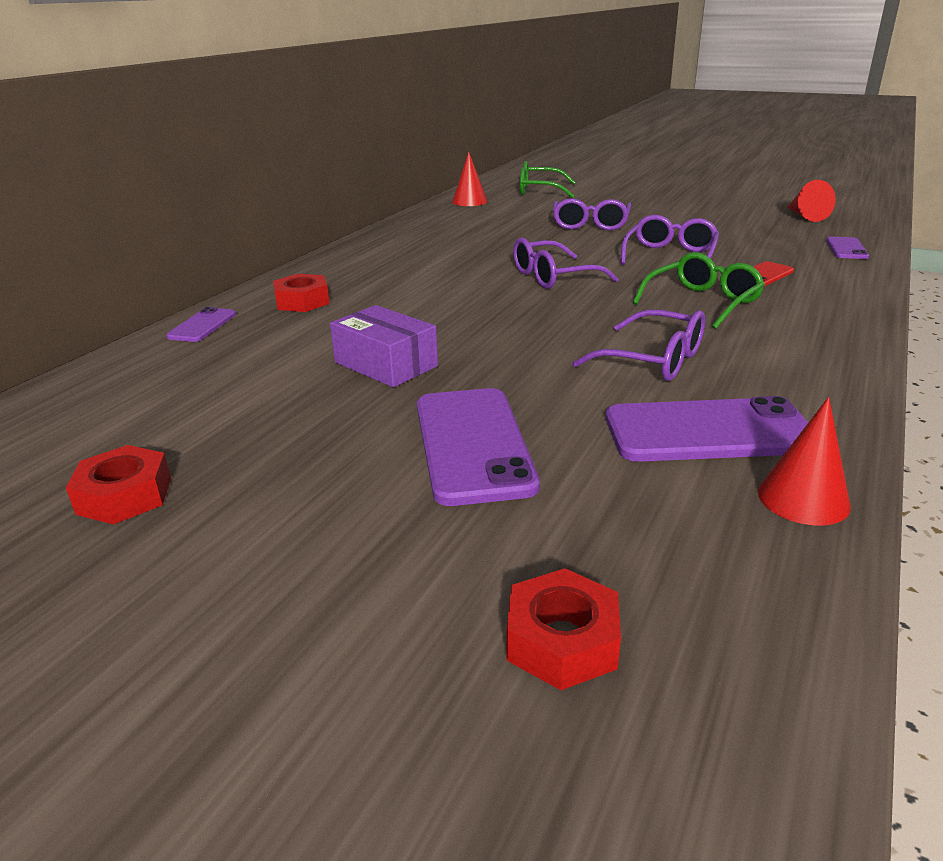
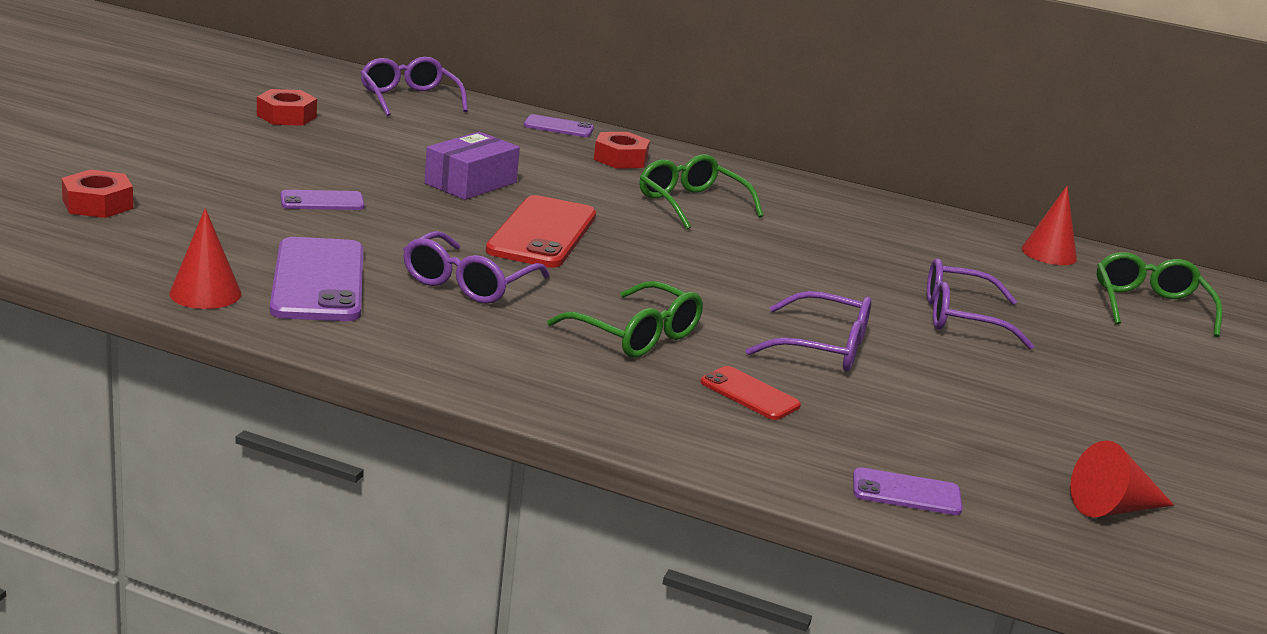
camera: 80 degrees right, 5 degrees down
(414, 280) = (691, 203): none -> green glasses
(472, 444) = (322, 201): purple phone -> purple phone, size x0.52
(512, 332) = (542, 233): none -> red phone
(552, 277) = (715, 268): purple glasses -> purple glasses (409, 99)

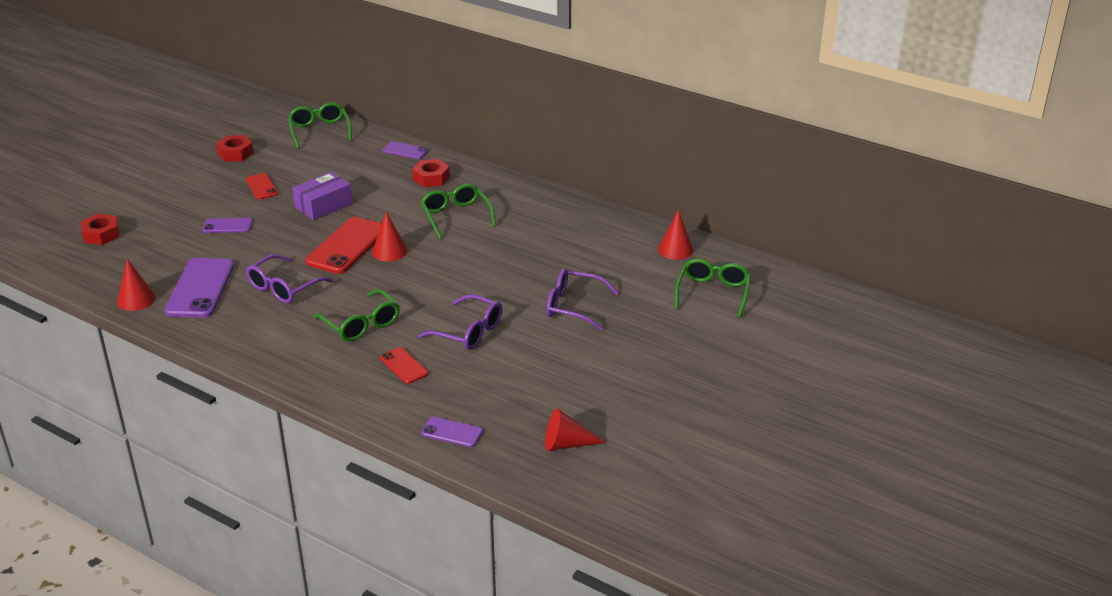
camera: 15 degrees right, 10 degrees up
(353, 157) = (262, 187): none -> red phone
(409, 99) = (319, 131): purple glasses -> green glasses
(616, 242) = (389, 251): none -> red cone

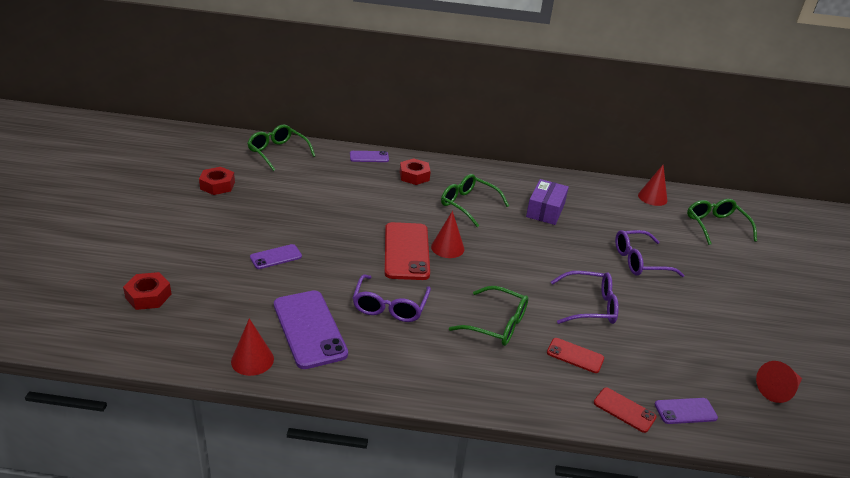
camera: 30 degrees left, 0 degrees up
(262, 187) = (273, 212): red phone -> red phone (624, 410)
(323, 205) = (347, 218): purple box -> purple box (545, 210)

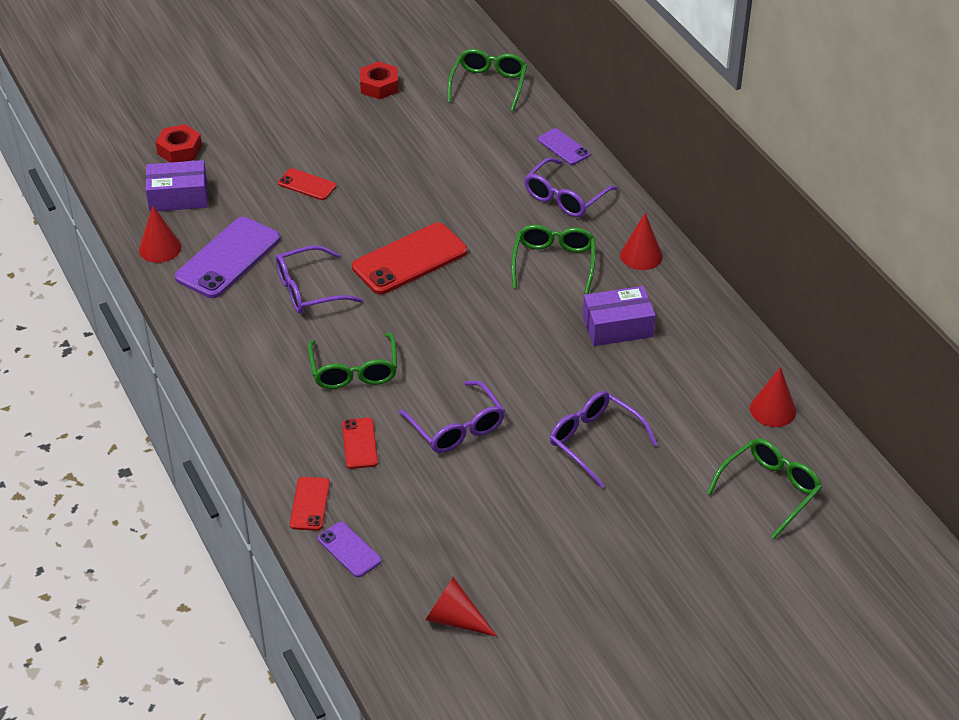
camera: 60 degrees right, 10 degrees up
(203, 322) = (178, 197): none -> purple box
(276, 257) = (307, 185): purple phone -> red phone
(414, 176) = (565, 197): red nut -> purple glasses
(447, 248) = (449, 284): red cone -> red cone (641, 255)

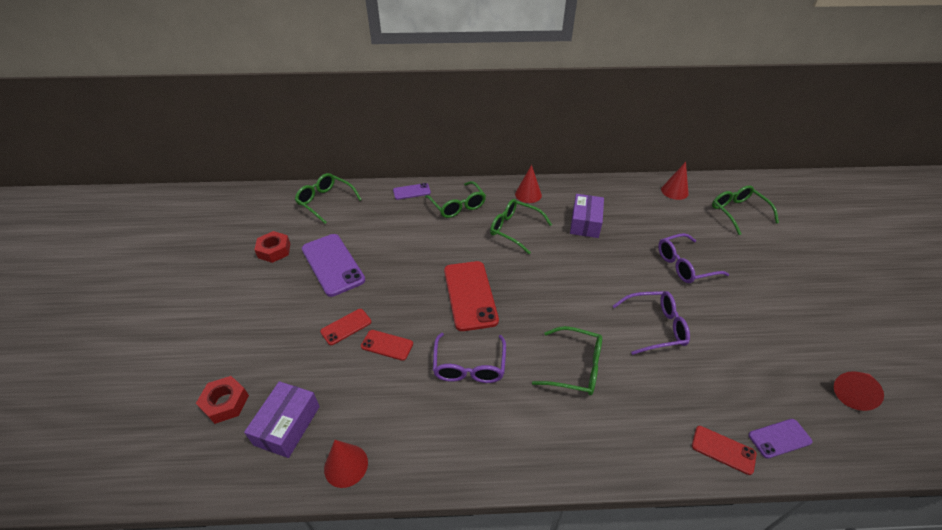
camera: 65 degrees left, 0 degrees up
(228, 258) = (396, 412): purple phone -> purple phone (332, 264)
(360, 443) = (658, 391): red phone -> red phone (387, 345)
(565, 197) = (457, 206): purple glasses -> green glasses

